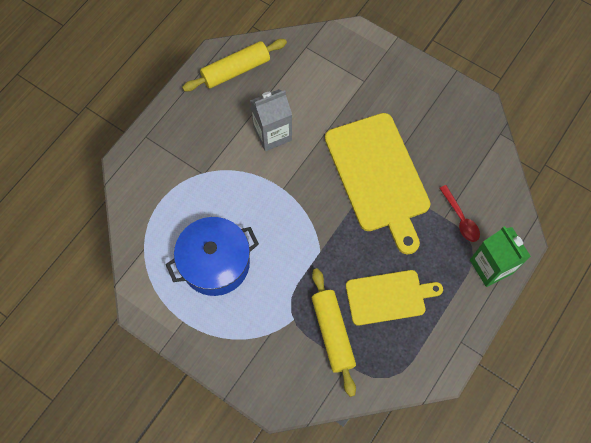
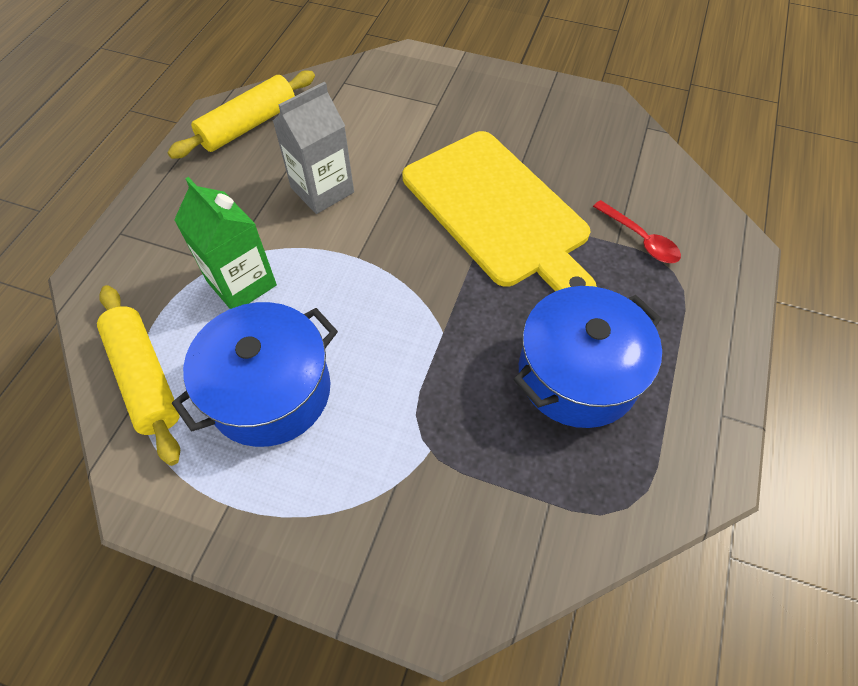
camera: 15 degrees left, 10 degrees down
(333, 333) = (505, 455): yellow rolling pin -> yellow rolling pin (145, 378)
(388, 297) = (577, 374): yellow cutting board -> blue pot
(491, 266) = (714, 292): green carton -> green carton (241, 283)

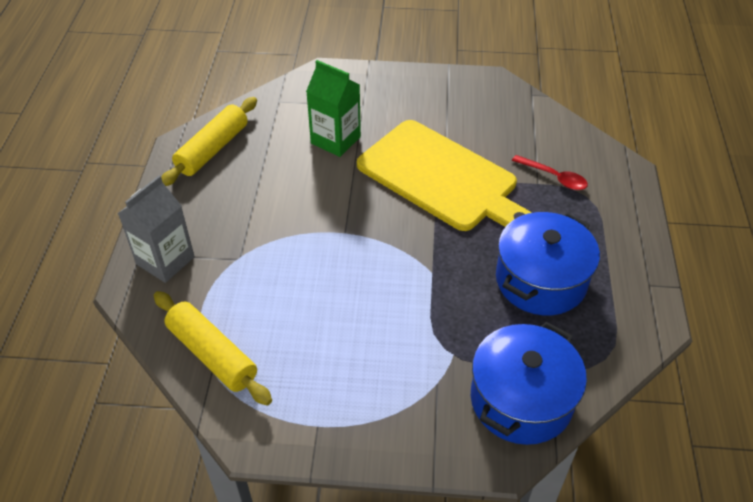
camera: 15 degrees left, 10 degrees down
(241, 283) = (260, 270): green carton -> green carton (335, 140)
(270, 391) = (316, 342): blue pot -> blue pot (521, 400)
(322, 190) = (296, 188): grey carton -> grey carton (165, 260)

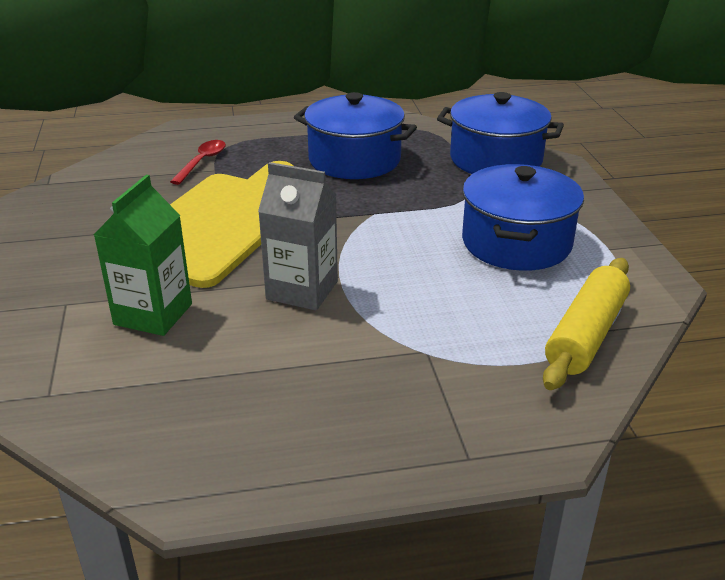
camera: 105 degrees left, 15 degrees down
(165, 260) = (468, 423): grey carton -> grey carton (302, 290)
(213, 149) = (194, 443): yellow rolling pin -> none
(351, 357) = (516, 243): none -> blue pot

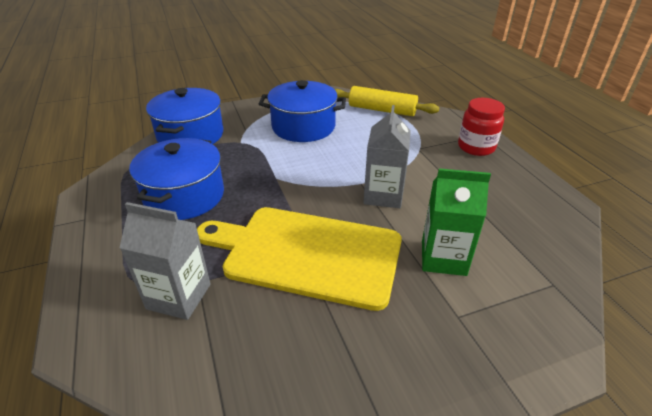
camera: 100 degrees left, 5 degrees up
(202, 162) = (179, 296): red spoon -> grey carton
(416, 429) = (476, 147): none -> red jar

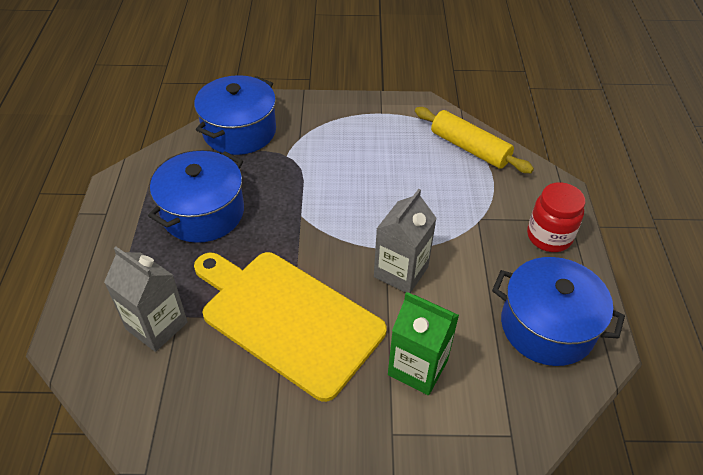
camera: 20 degrees right, 10 degrees up
(303, 127) = (364, 150): blue pot -> blue pot (547, 326)

